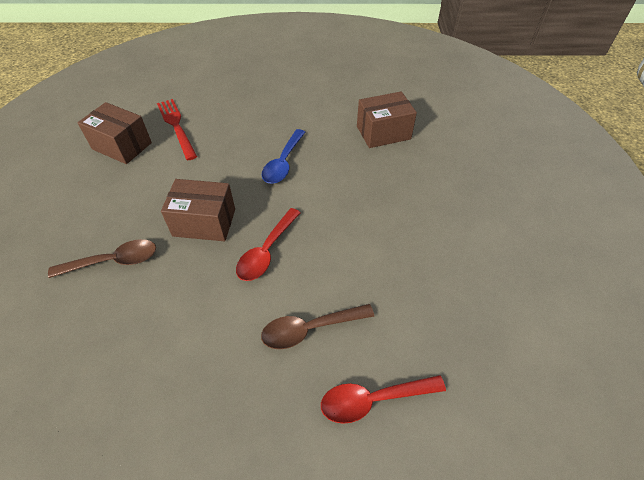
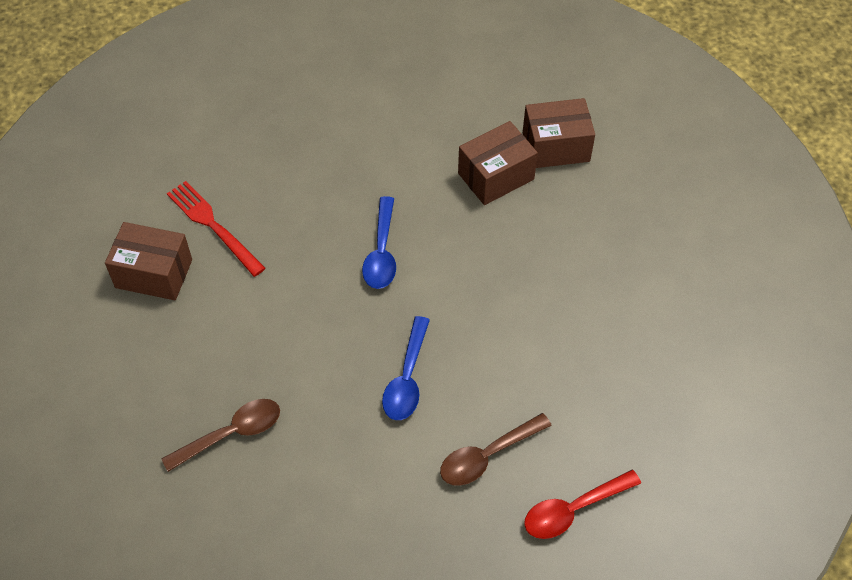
camera: 15 degrees left, 5 degrees up
(204, 222) = (317, 359): brown box -> brown box (556, 147)
(266, 251) = (407, 378): red spoon -> blue spoon

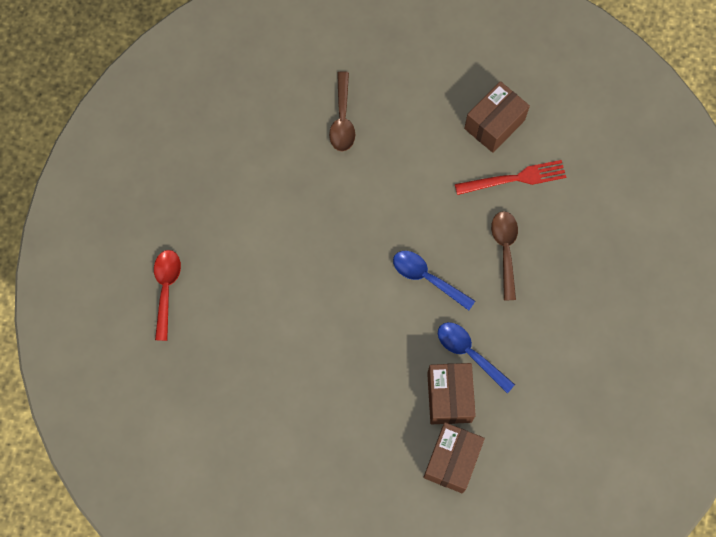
camera: 120 degrees right, 15 degrees up
(407, 378) = (317, 241): blue spoon -> blue spoon (469, 353)
(487, 456) = (233, 259): brown spoon -> brown spoon (505, 250)

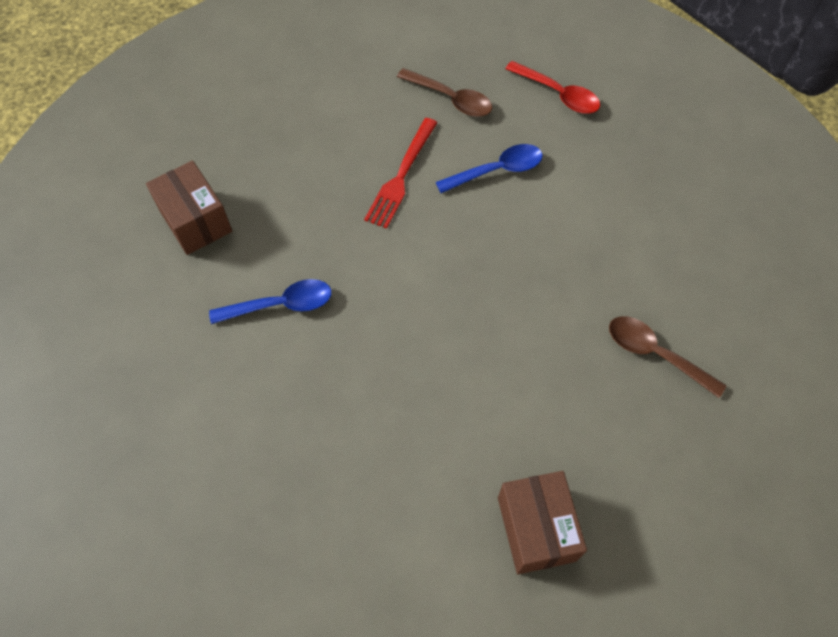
camera: 125 degrees right, 10 degrees down
(427, 278) = (395, 318): blue spoon -> blue spoon (497, 170)
(449, 397) = (255, 257): brown box -> none
(505, 250) = (363, 422): brown spoon -> brown spoon (451, 99)
(515, 178) = (444, 500): red fork -> red fork (401, 176)

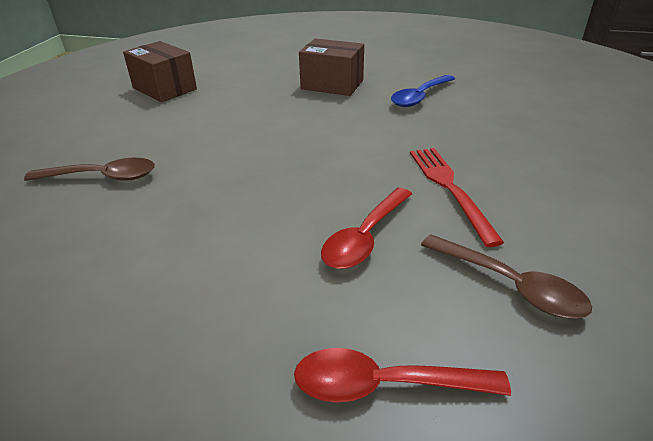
camera: 145 degrees right, 25 degrees down
(195, 221) = (540, 103): brown box -> brown box (332, 84)
(451, 99) = (510, 285): brown spoon -> brown spoon turned 135 degrees counterclockwise
(497, 170) = (365, 237): blue spoon -> red spoon

